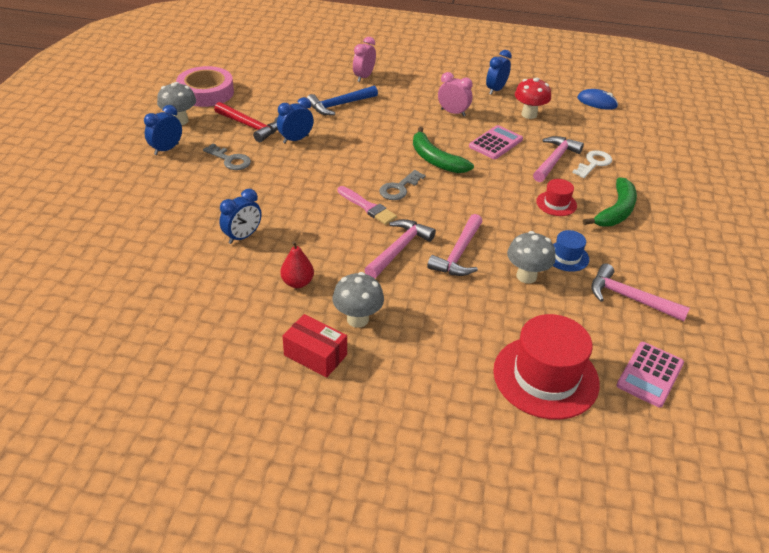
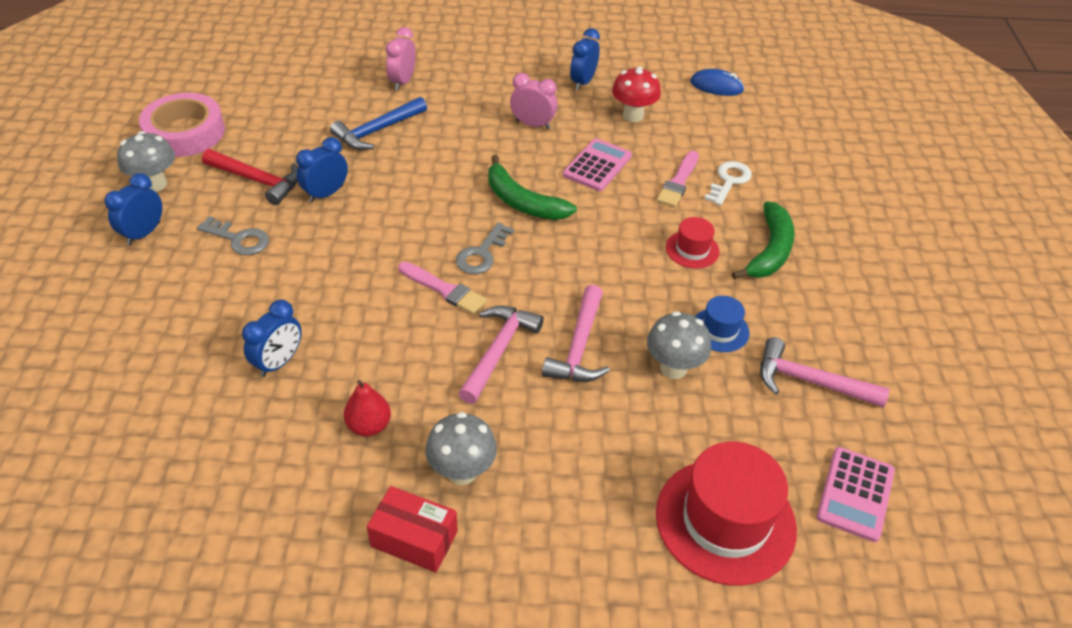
camera: 10 degrees left, 5 degrees up
(554, 160) = (678, 182): pink hammer -> pink brush

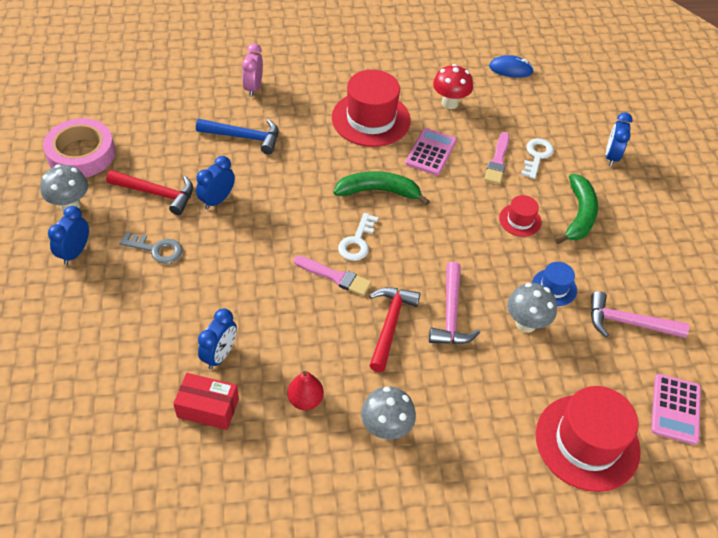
camera: 10 degrees left, 5 degrees up
(377, 131) = (244, 137): blue hammer -> blue hammer turned 120 degrees counterclockwise
(414, 539) = (363, 487): red box -> red box (208, 408)
(482, 254) = (357, 242): grey key -> white key
(498, 351) = (390, 324): pink hammer -> red hammer
(522, 202) = (378, 191): green banana -> green banana turned 150 degrees clockwise
(533, 124) = (371, 119): pink clock -> red hat
(583, 82) = (402, 75): blue clock -> blue clock (611, 156)

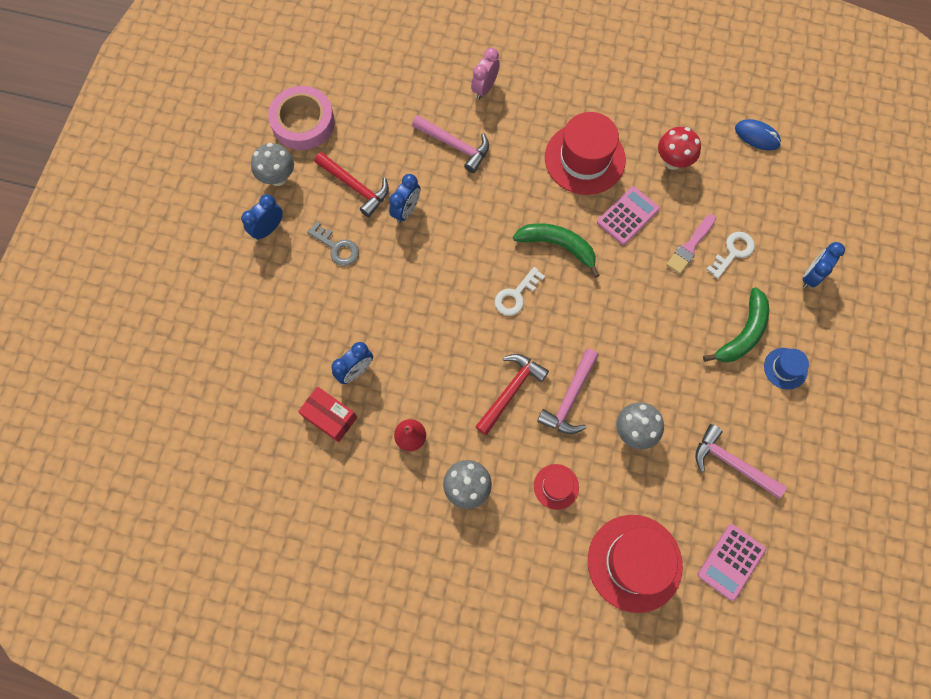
camera: 25 degrees right, 20 degrees up
(217, 200) = (406, 211): blue clock -> blue clock turned 150 degrees clockwise
(244, 137) = (455, 145): blue hammer -> pink hammer
(335, 277) = (481, 326): pink brush -> none
(520, 220) = (680, 320): red hat -> red hat (556, 486)
(554, 287) = (679, 403): blue hat -> blue hat (785, 368)

